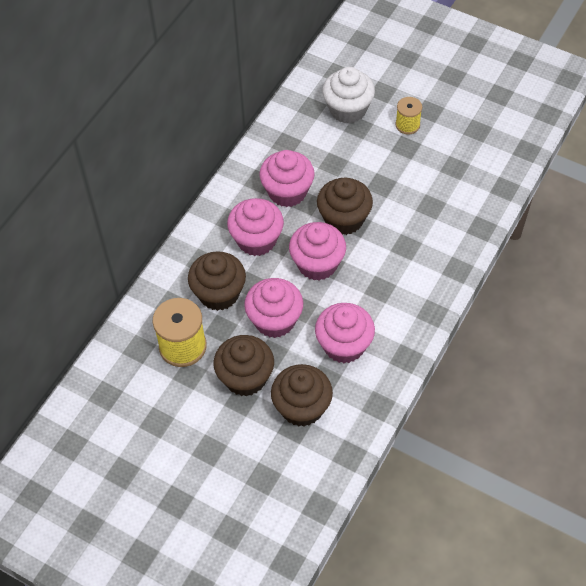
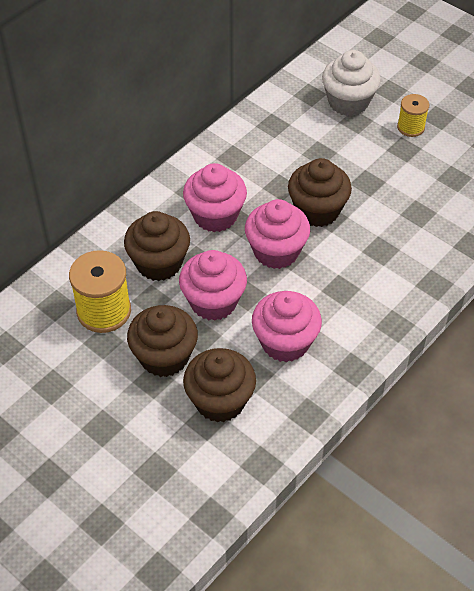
camera: 10 degrees right, 5 degrees down
(287, 192) = (261, 173): pink cupcake -> none

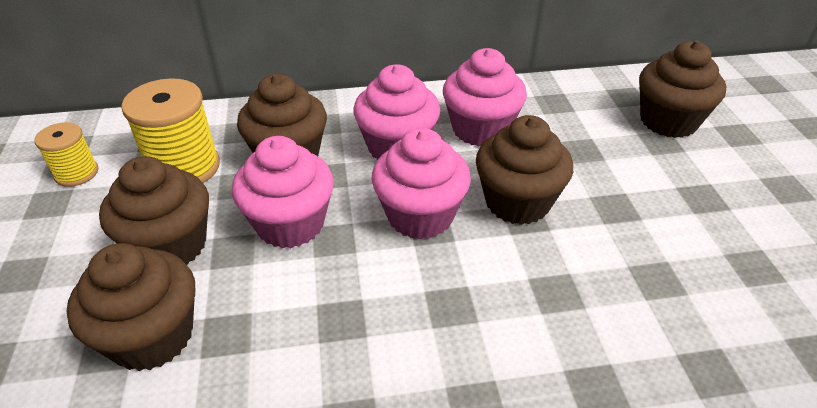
camera: 40 degrees right, 10 degrees down
(285, 342) = (308, 322): pink cupcake -> pink cupcake (480, 129)
(348, 102) = (668, 121): white cupcake -> brown cupcake
(410, 127) = (734, 180): yellow spool -> yellow spool (76, 173)

